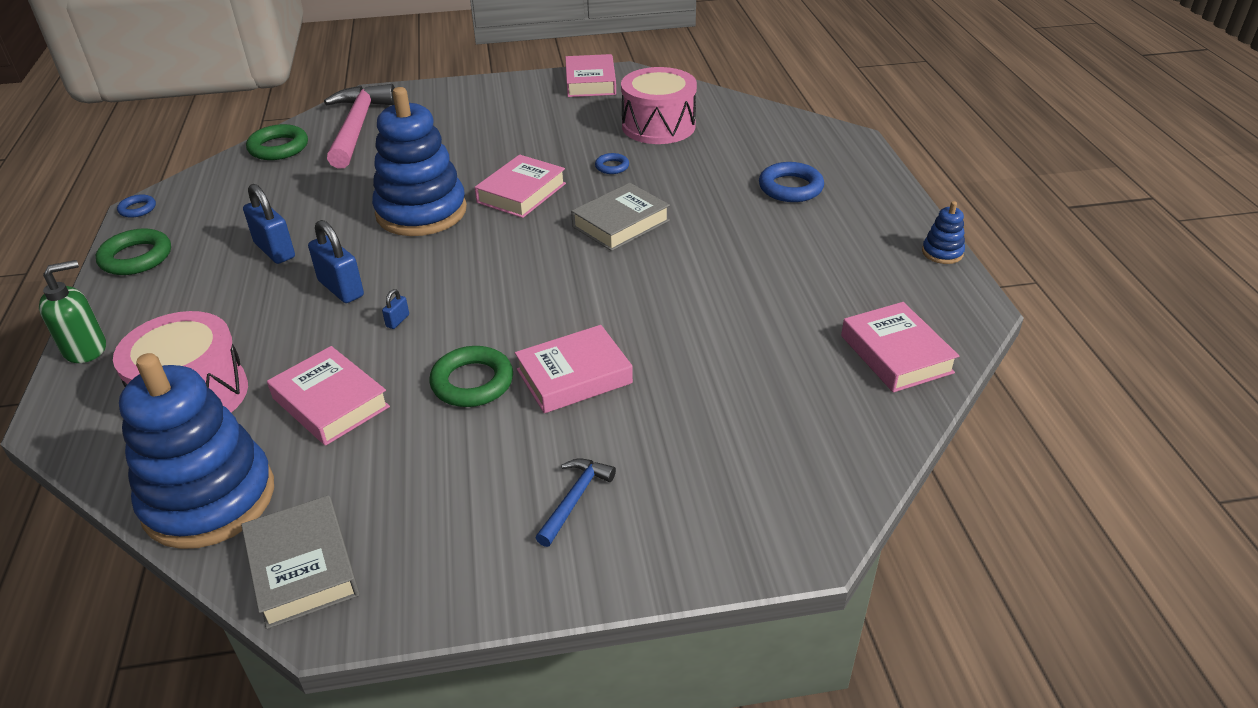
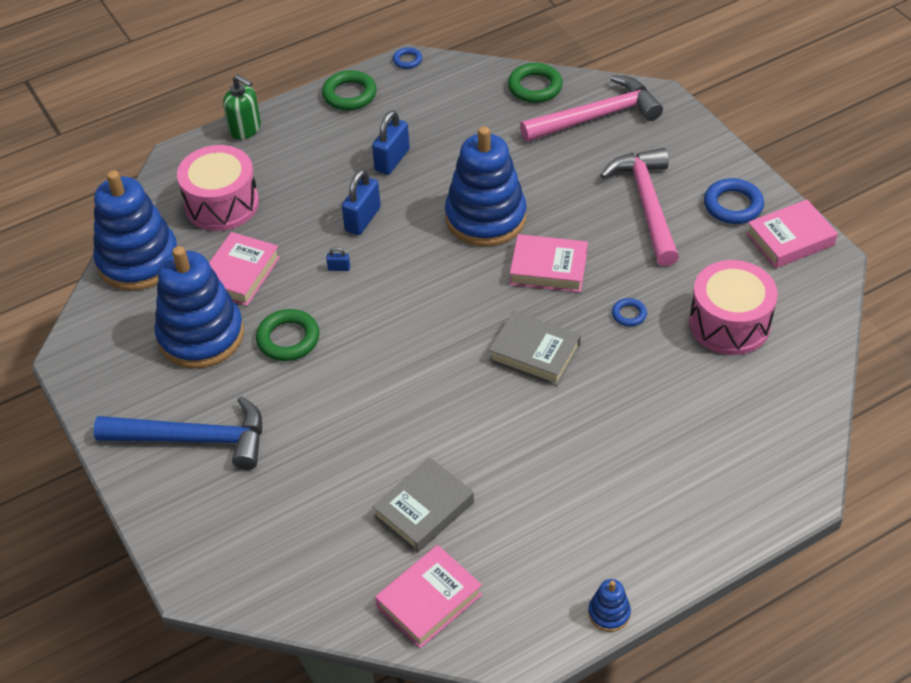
camera: 70 degrees right, 10 degrees up
(302, 568) = (100, 330): grey book -> grey book (424, 509)
(404, 459) = (201, 335): none -> blue stacking toy
(491, 129) = (647, 204): none -> pink hammer
(574, 376) = (317, 394): pink book -> none
(574, 499) = (194, 439): blue hammer -> blue hammer, size x2.11
(790, 187) = (666, 463): blue ring -> blue ring (733, 205)

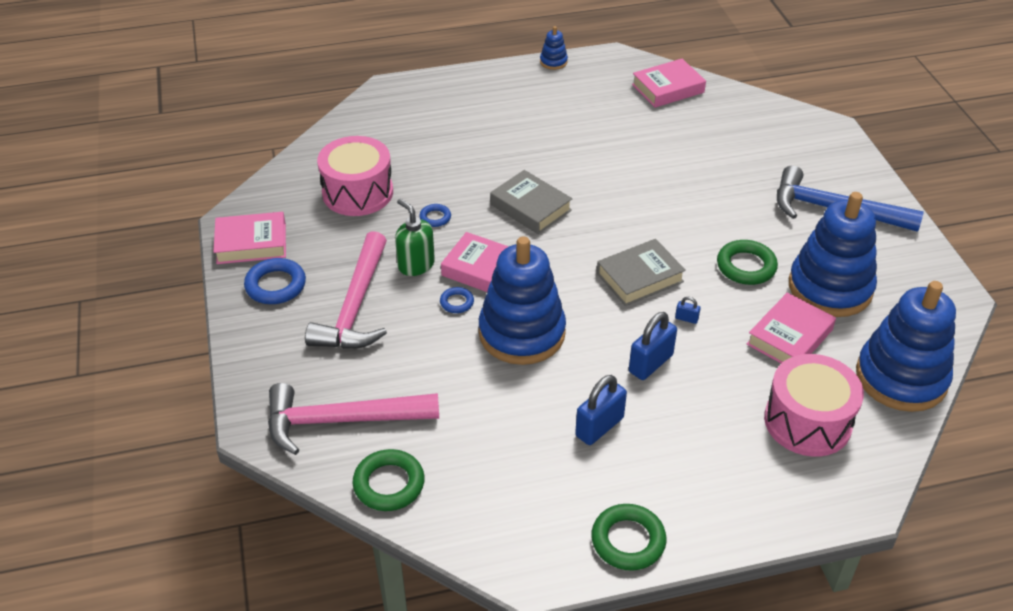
camera: 165 degrees left, 5 degrees down
(245, 129) = (774, 522): green soap dispenser -> green soap dispenser (416, 265)
(407, 60) = (534, 579): blue ring -> blue ring (457, 302)
(424, 509) = (657, 132): grey book -> grey book (639, 277)

